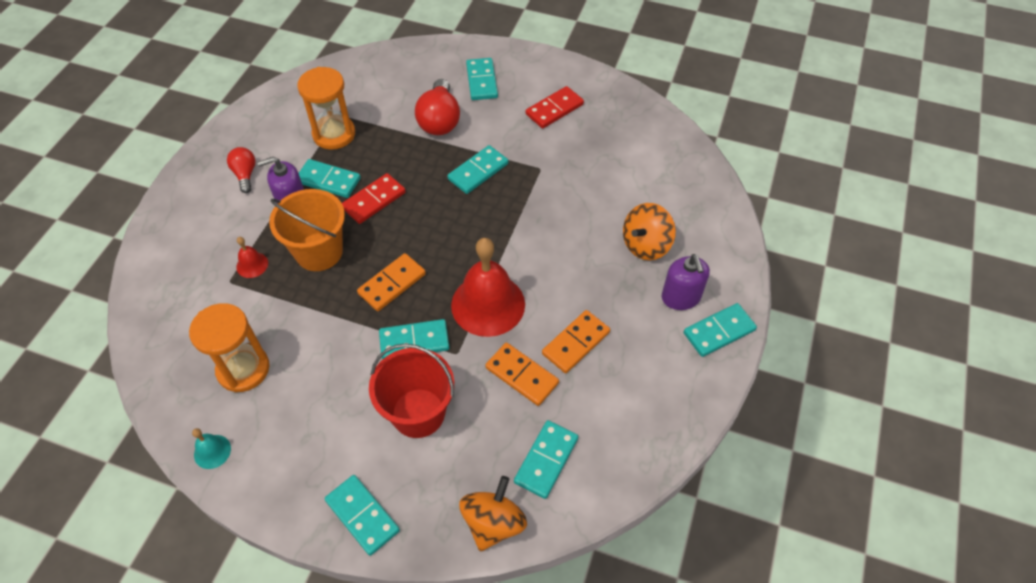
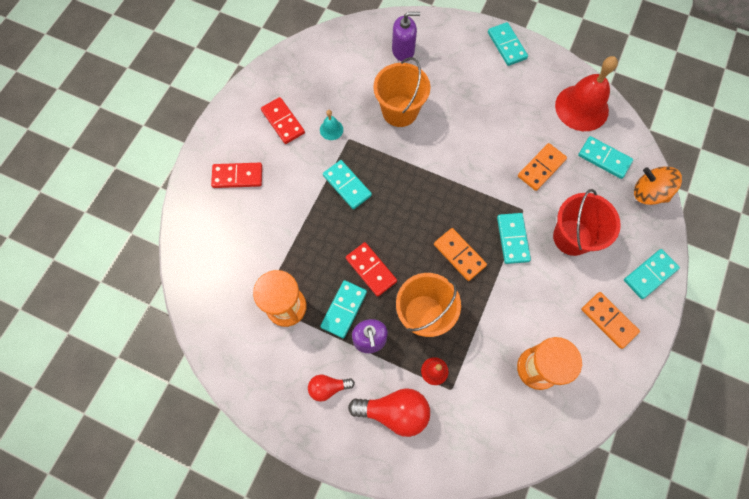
camera: 85 degrees left, 15 degrees up
(212, 451) = (608, 385): turquoise bell -> turquoise bell (331, 129)
(439, 120) = (282, 214): red light bulb -> red light bulb (394, 411)
(482, 81) = (237, 176): turquoise domino -> red domino
(488, 304) = (481, 186): red bell -> red bell (581, 107)
(576, 343) = (515, 131): orange domino -> orange domino (609, 320)
(586, 214) = (399, 111): none -> orange bucket
(646, 245) = (432, 76): orange spinning top -> none
(681, 297) = (478, 62): purple soap dispenser -> purple soap dispenser (403, 51)

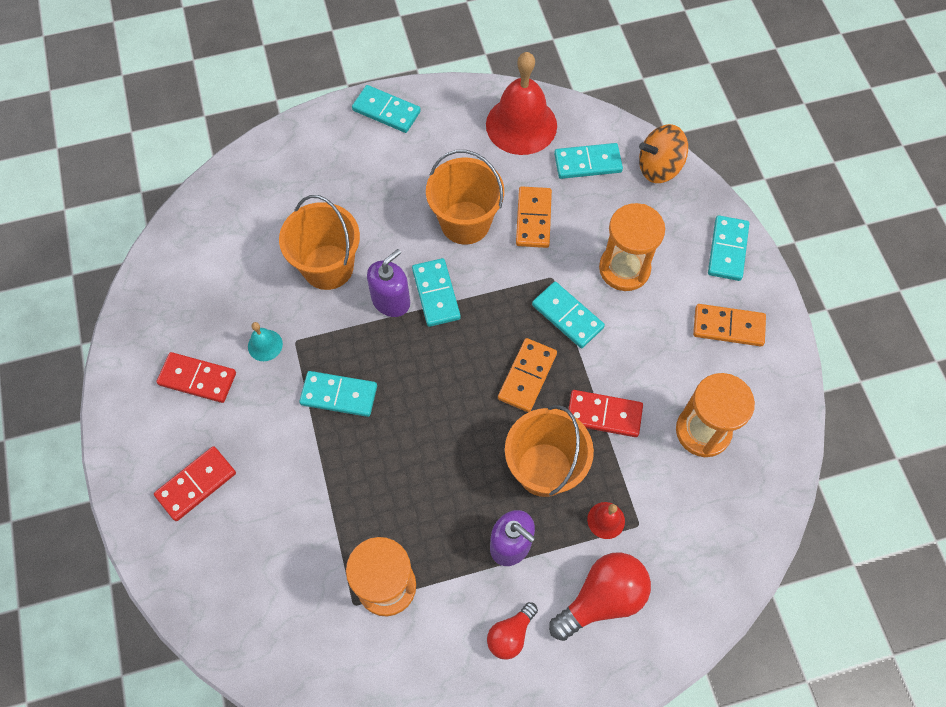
camera: 40 degrees left, 5 degrees down
(344, 309) = (454, 535): turquoise domino -> turquoise domino (436, 294)
(371, 270) = (446, 467): red domino -> red domino (604, 414)
(403, 51) = (273, 195): purple soap dispenser -> purple soap dispenser (391, 301)
(459, 255) = (527, 376): orange domino -> orange domino turned 75 degrees counterclockwise
(498, 141) = (465, 223): none -> orange bucket
(572, 237) = (624, 269): red bucket -> orange hourglass

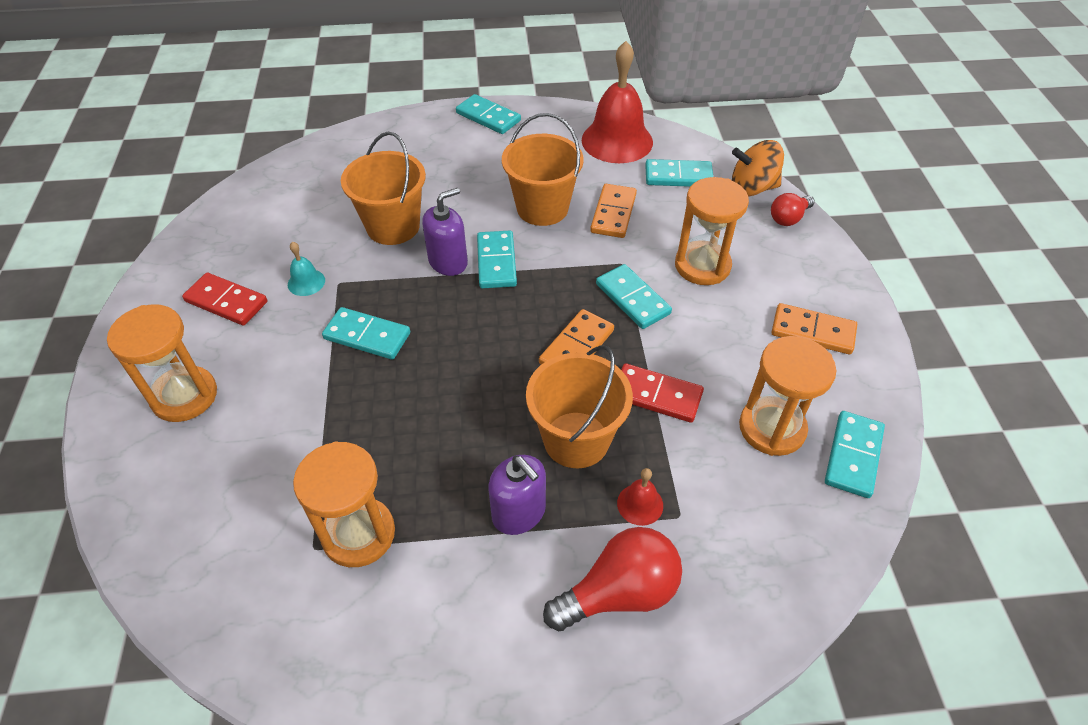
camera: 10 degrees right, 15 degrees down
(196, 484) = (184, 396): red domino -> orange hourglass
(510, 634) = (494, 616): red light bulb -> red light bulb (788, 218)
(727, 250) = (818, 263): turquoise domino -> turquoise domino (853, 456)

